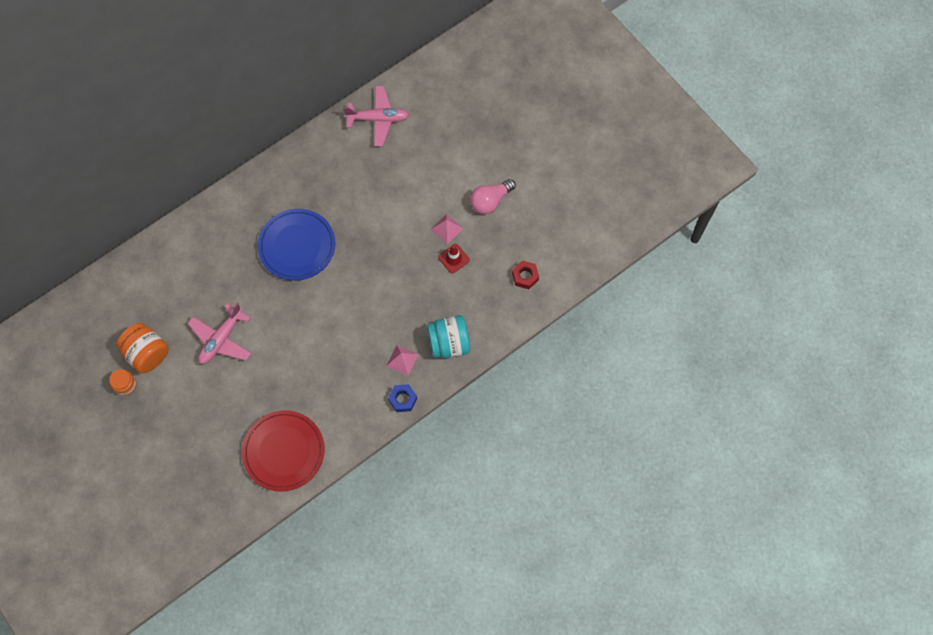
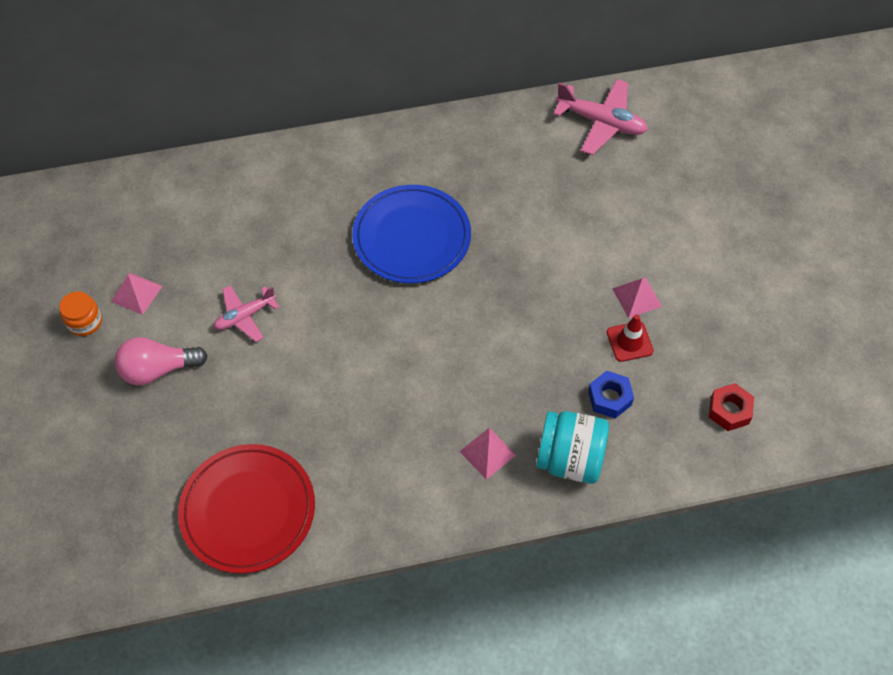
camera: 25 degrees right, 10 degrees down
(147, 353) = (136, 293): orange jar -> pink pyramid
(221, 339) = (245, 316): pink plane -> pink plane, size x0.64
(403, 399) = (461, 511): blue nut -> blue nut (609, 398)
(490, 201) = (718, 285): pink light bulb -> pink light bulb (158, 369)

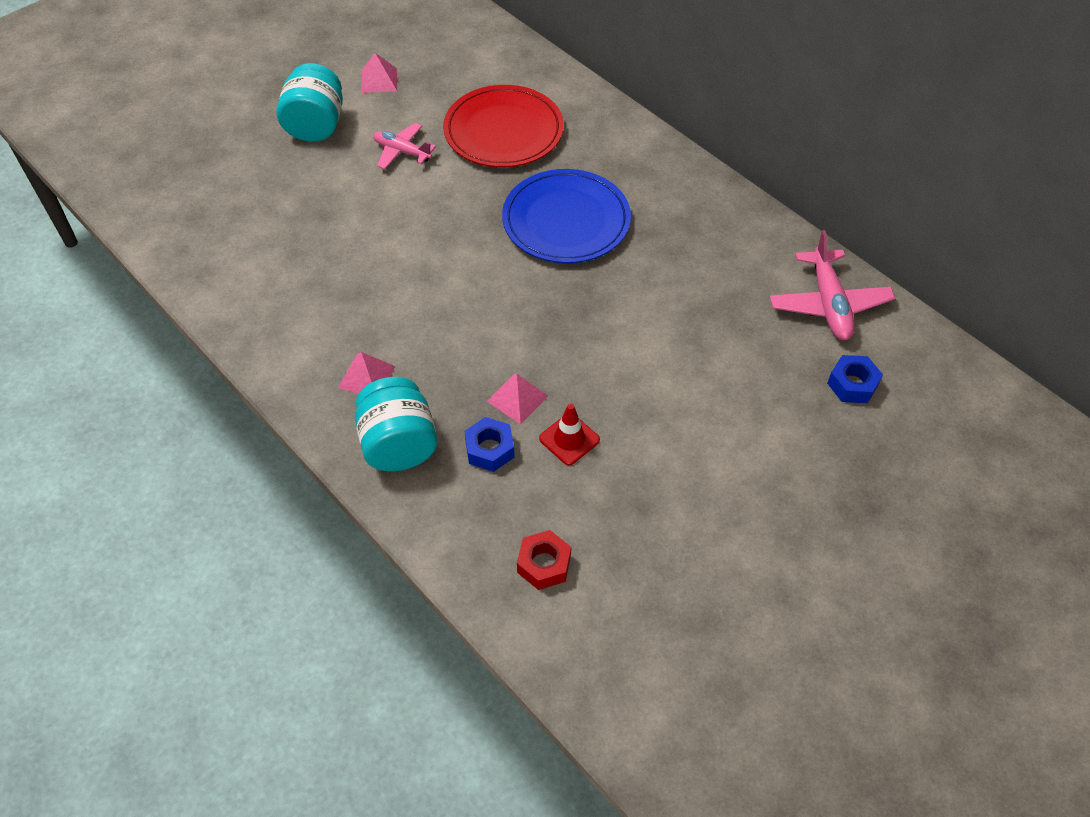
camera: 60 degrees right, 5 degrees down
(85, 322) = (333, 65): orange jar -> none
(158, 369) = (316, 125): pink light bulb -> turquoise jar
(248, 510) = (216, 239): red plate -> red plate (503, 131)
(637, 297) = (629, 424): pink pyramid -> pink pyramid (517, 398)
(678, 150) = (852, 384): none -> blue nut

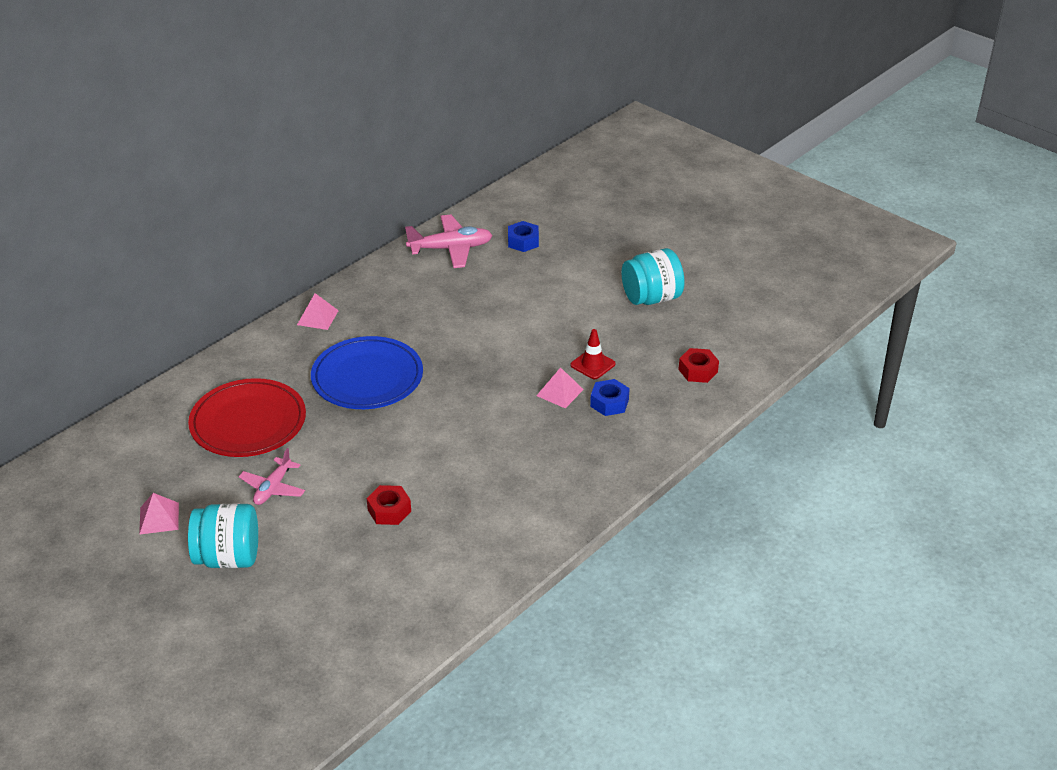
camera: 95 degrees left, 15 degrees down
(348, 236) = (389, 510): none -> red nut
(366, 377) = (551, 477): pink pyramid -> pink pyramid (317, 317)
(398, 444) = (614, 451): turquoise jar -> turquoise jar (651, 298)

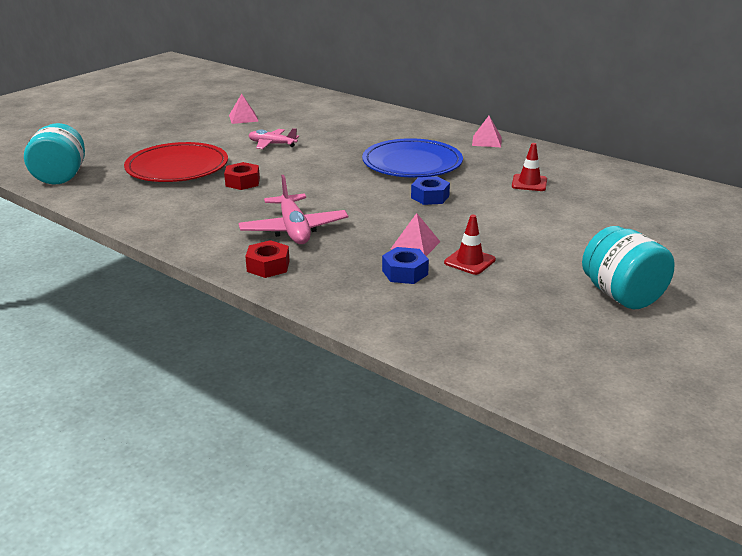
camera: 85 degrees right, 10 degrees down
(228, 557) = (200, 138): turquoise jar -> turquoise jar (61, 176)
(248, 422) = (346, 131): red plate -> red plate (177, 167)
(438, 307) = (529, 183): none -> red traffic cone
(451, 249) = (630, 183): pink plane -> pink plane (294, 229)
(523, 241) = (675, 216): blue nut -> blue nut (430, 197)
(698, 371) = (484, 330): red nut -> red nut (268, 266)

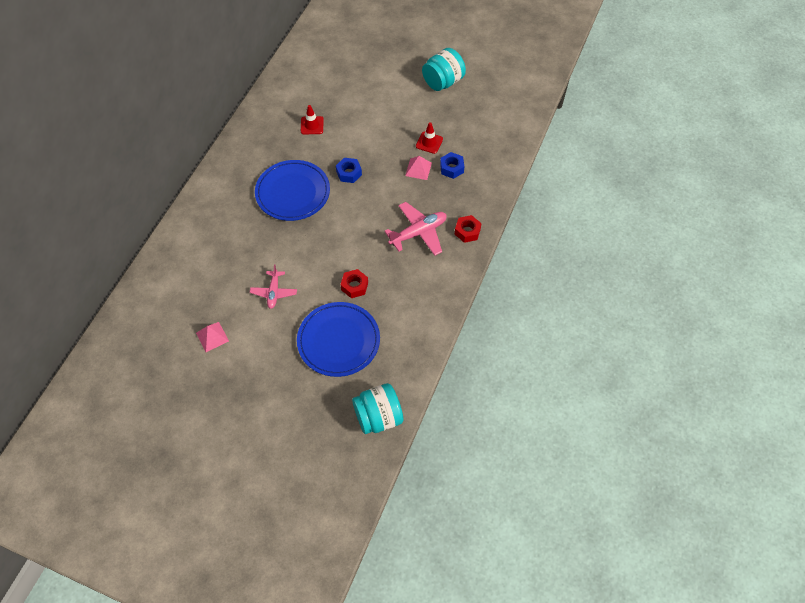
camera: 105 degrees left, 30 degrees up
(177, 167) = (338, 341): red plate -> blue plate
(487, 141) = (237, 155): pink pyramid -> none

